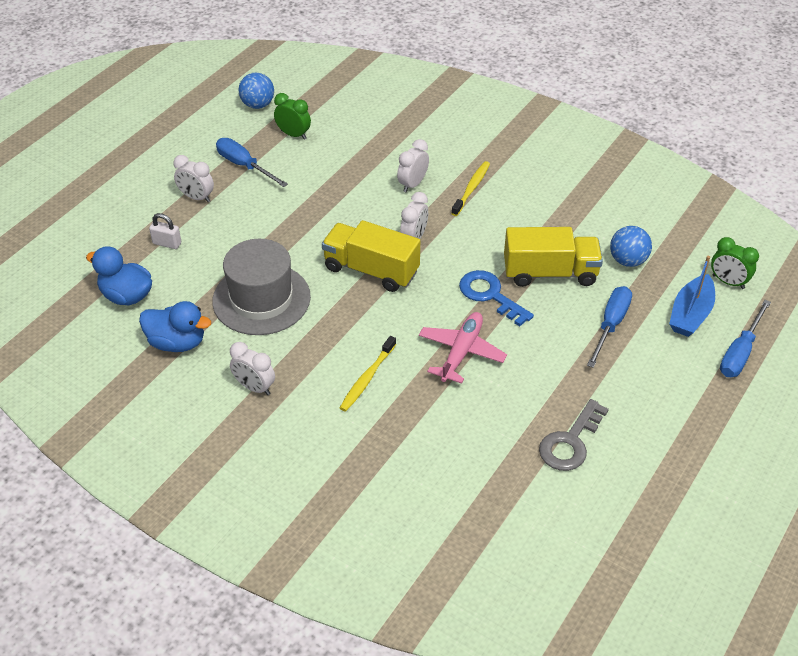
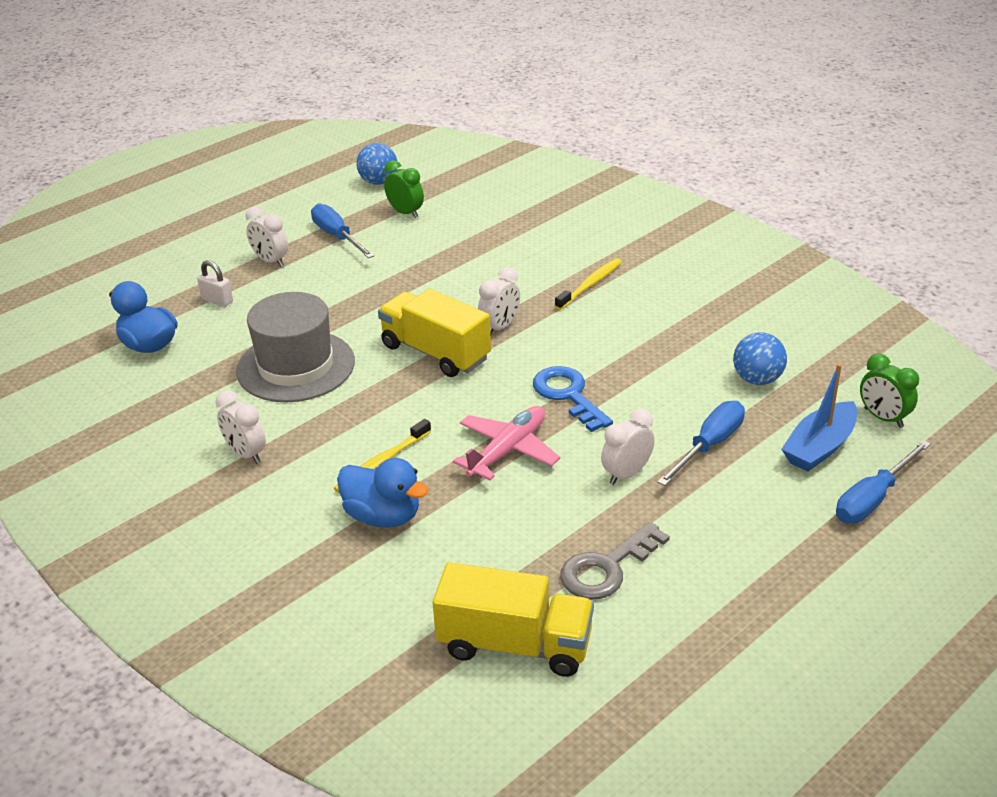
camera: 15 degrees right, 10 degrees down
(177, 342) = (181, 397): blue duck -> blue duck (383, 516)
(413, 184) = (521, 273): white clock -> white clock (626, 474)
(550, 273) = (652, 381): yellow truck -> yellow truck (515, 645)

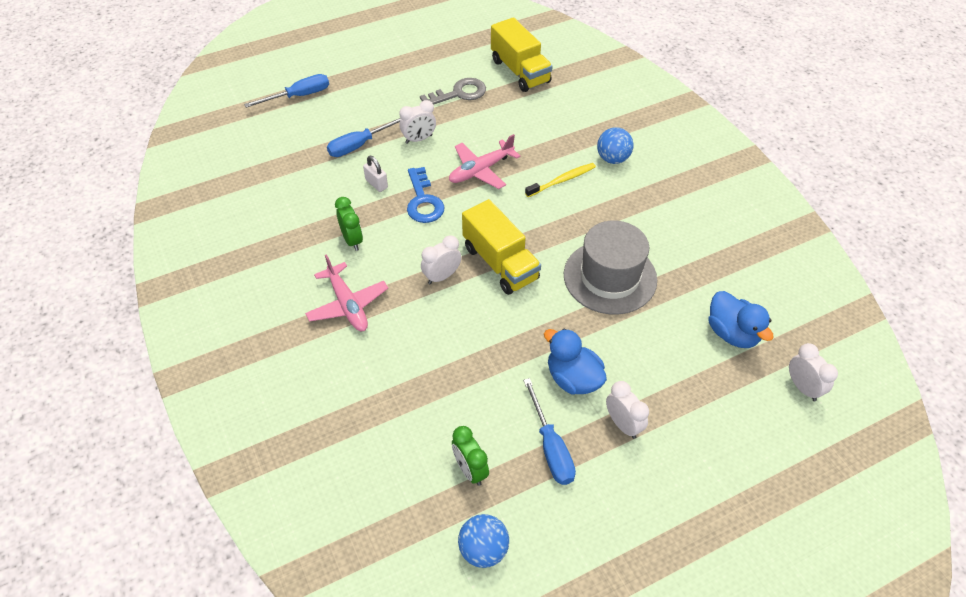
camera: 165 degrees left, 15 degrees up
(217, 300) = (675, 377): white padlock -> white padlock (376, 184)
(246, 454) = (649, 207): white clock -> white clock (802, 387)
(383, 516) = (568, 146): blue duck -> blue duck (573, 378)
(515, 645) = (520, 71): yellow truck -> yellow truck turned 150 degrees counterclockwise
(590, 285) = (347, 305): yellow toothbrush -> pink plane
(757, 379) = (294, 182): blue ball -> blue ball (612, 159)
(819, 447) = (299, 129): blue boat -> none
(883, 418) = (246, 138): green clock -> green clock (352, 240)

